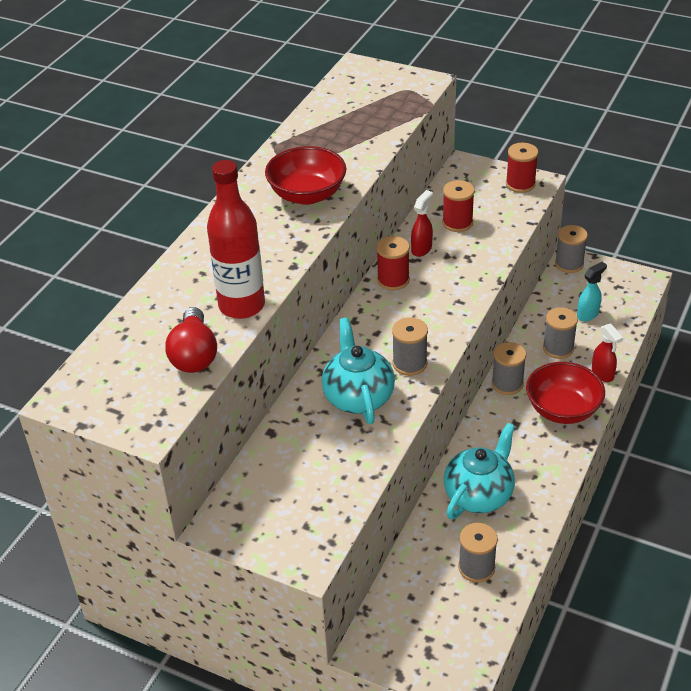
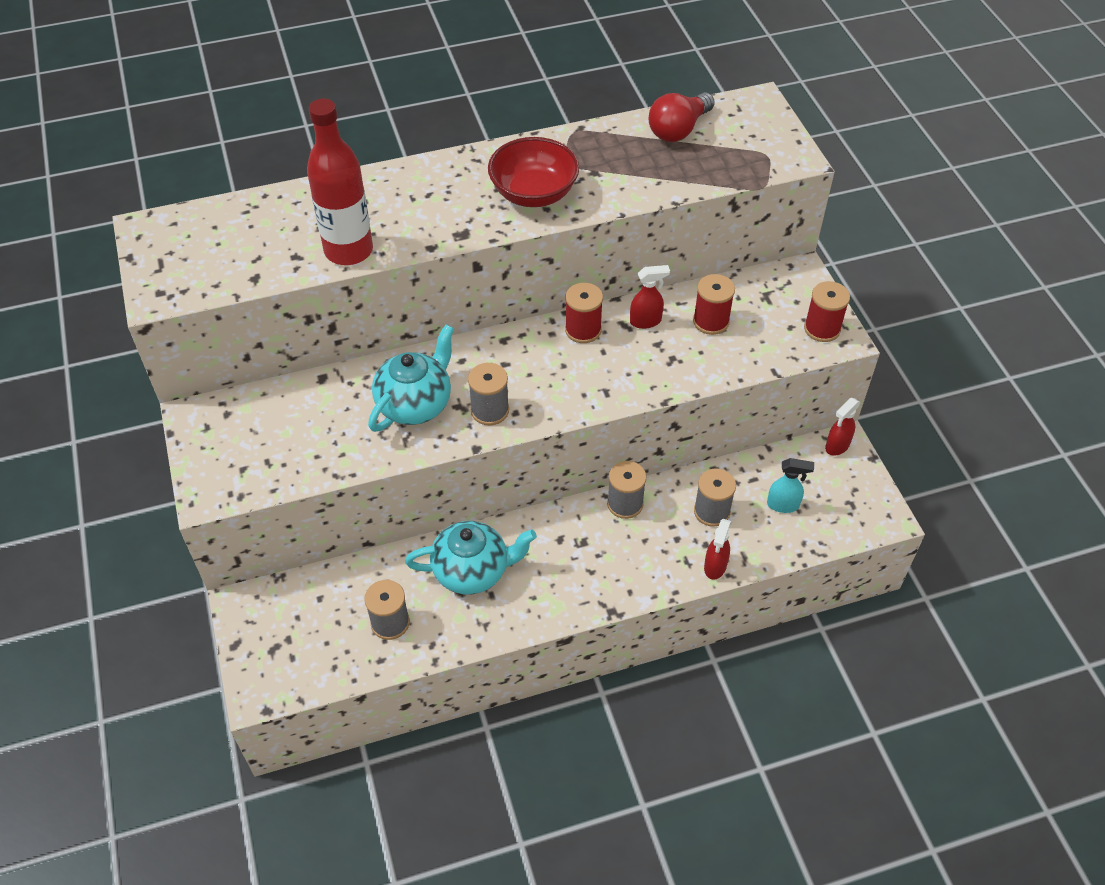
camera: 45 degrees right, 10 degrees up
(194, 355) = (263, 263): red light bulb -> red light bulb (678, 130)
(562, 409) = (636, 565): red bowl -> none
(569, 264) = (837, 446): grey spool -> red spray bottle

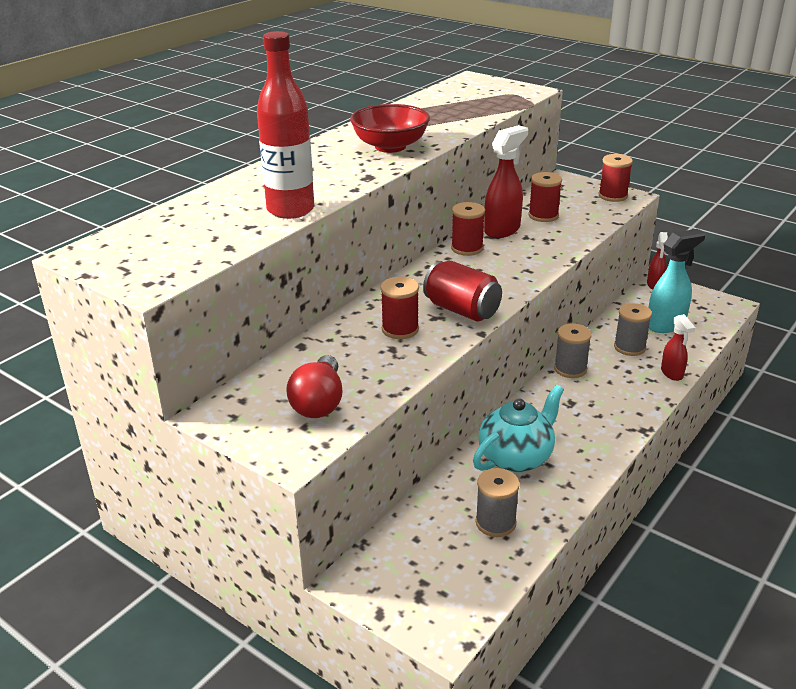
camera: 35 degrees left, 20 degrees down
(415, 404) = (400, 329): turquoise teapot -> red spool
(490, 410) = (462, 310): grey spool -> red can
(646, 321) = (502, 230): red spray bottle -> red spray bottle, size x1.66
(678, 130) = (442, 99): red light bulb -> red light bulb (319, 402)
(783, 505) = (666, 325): turquoise spray bottle -> turquoise spray bottle, size x1.66

